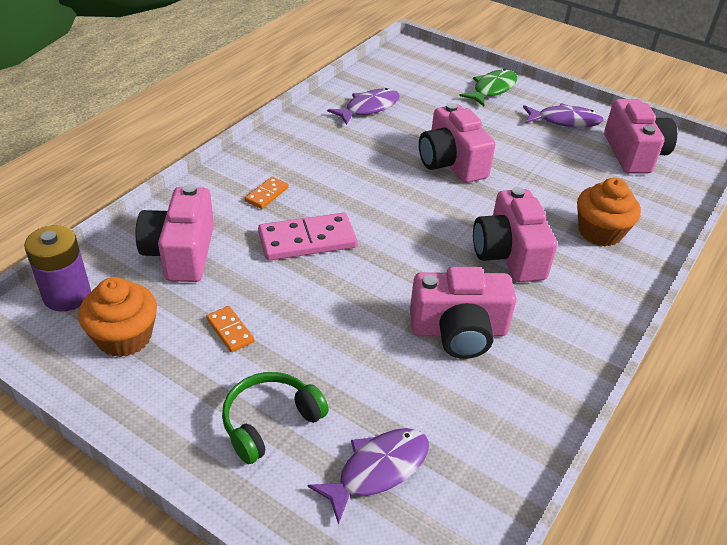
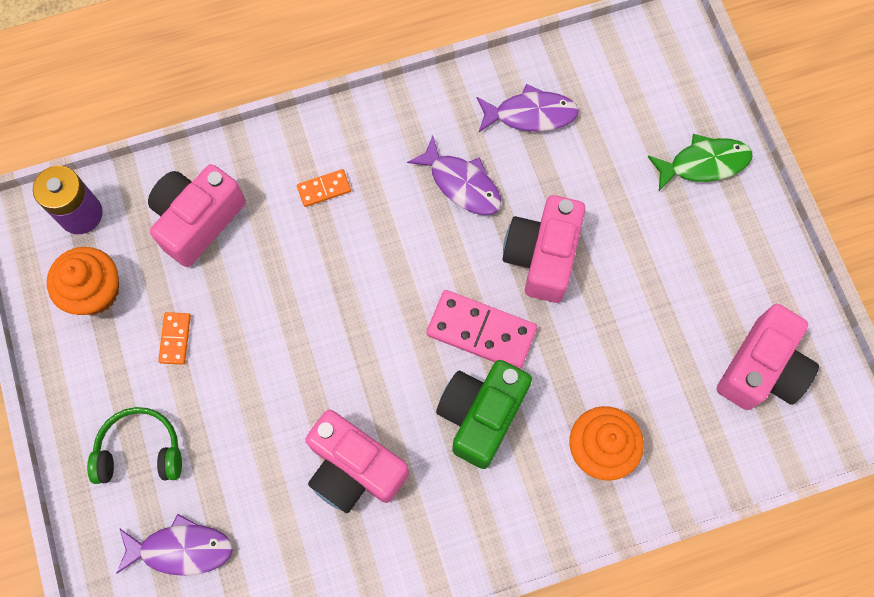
camera: 40 degrees right, 30 degrees up
(307, 240) = (314, 275): pink domino -> pink domino (481, 332)
(509, 254) = (481, 415): pink camera -> green camera
(565, 121) = (736, 269): purple fish -> purple fish (461, 184)

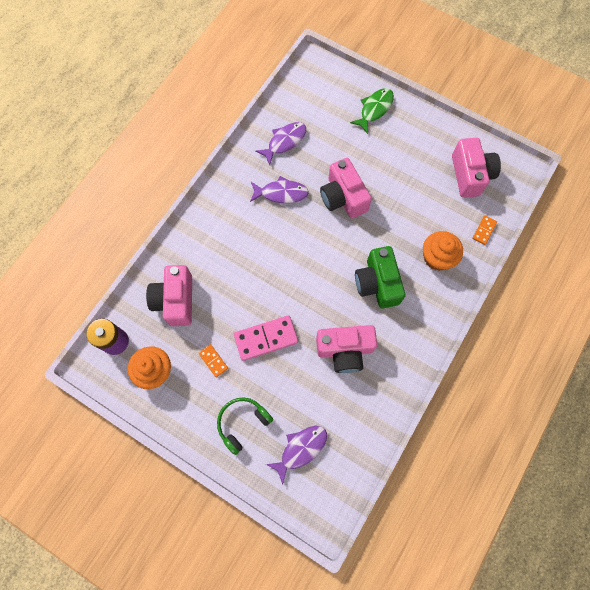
camera: 40 degrees left, 0 degrees up
(324, 189) = (222, 242): orange domino -> orange domino (484, 230)
(481, 332) = (346, 249): pink domino -> pink domino (266, 338)

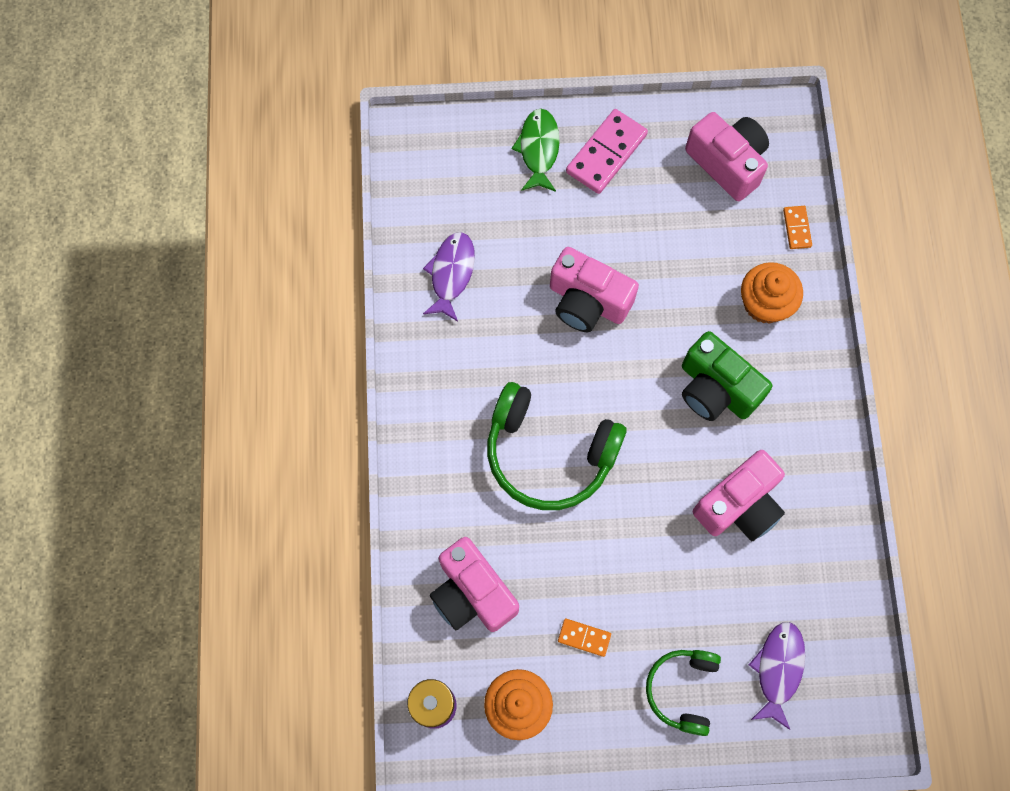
camera: 35 degrees left, 0 degrees up
(265, 259) = (548, 454): none -> green headphones
(266, 338) = (629, 560): pink domino -> pink domino (606, 153)
(281, 193) = (501, 350): purple fish -> none

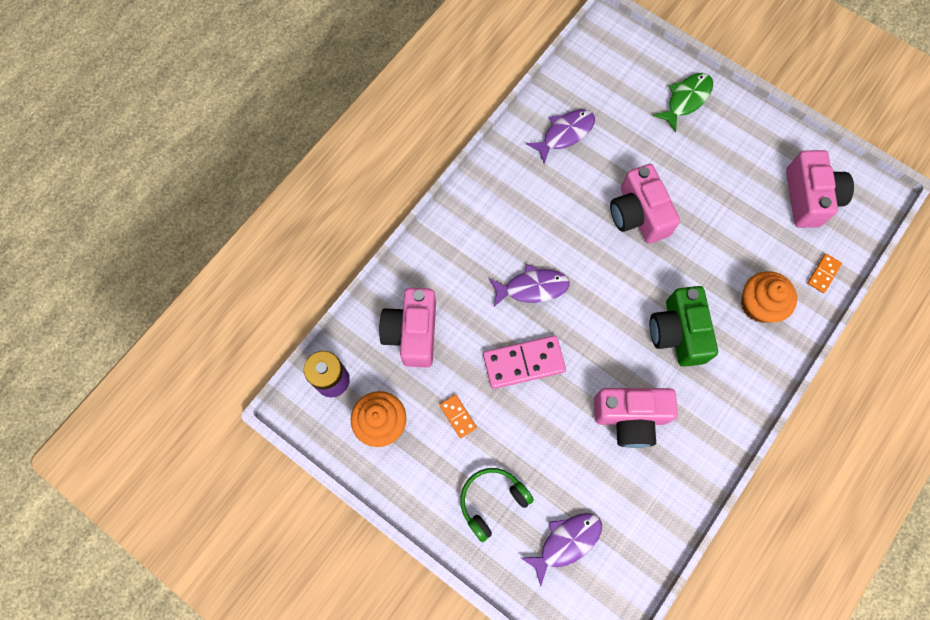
camera: 40 degrees right, 0 degrees up
(548, 454) = (532, 288): green headphones -> purple fish
(606, 153) = (729, 133): pink domino -> pink domino (523, 363)

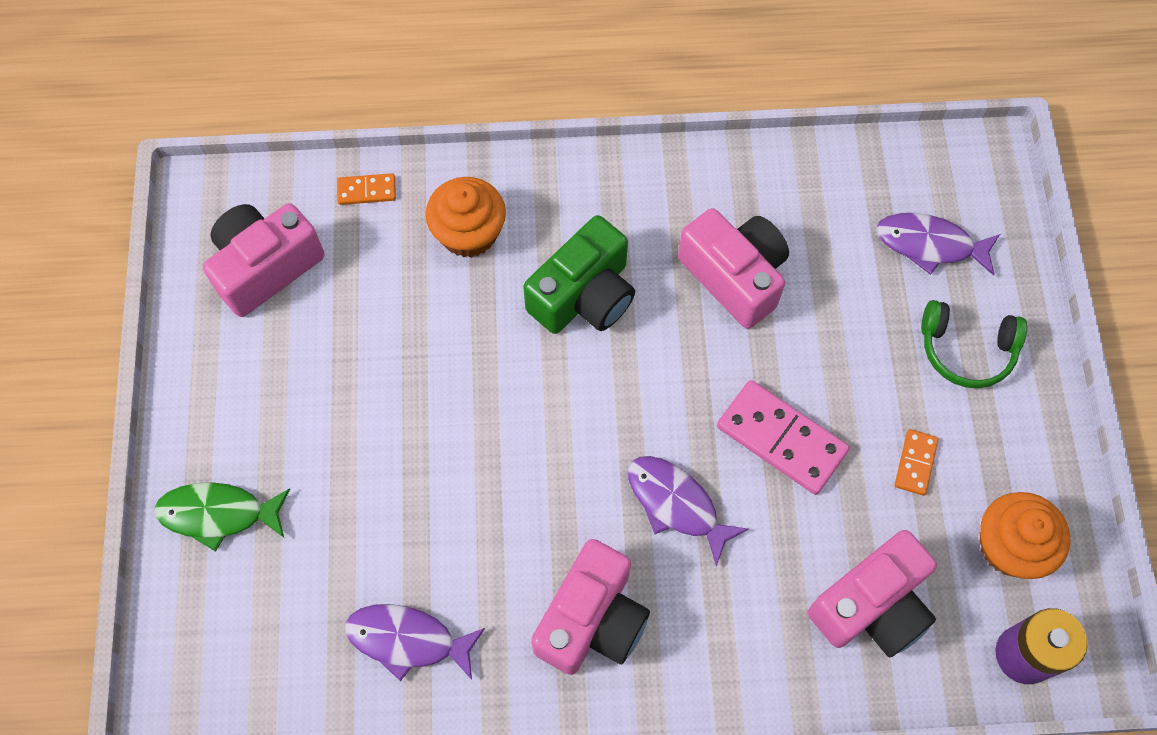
camera: 130 degrees left, 5 degrees down
(638, 214) = (458, 450): pink camera -> pink camera (592, 619)

